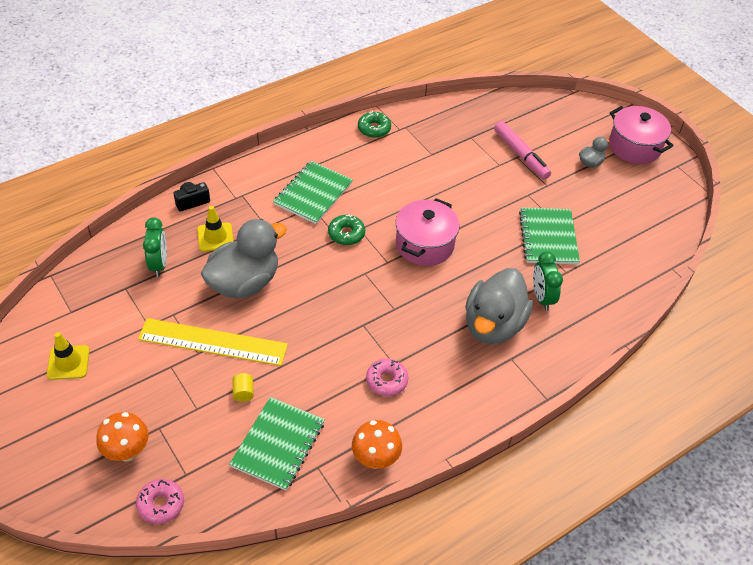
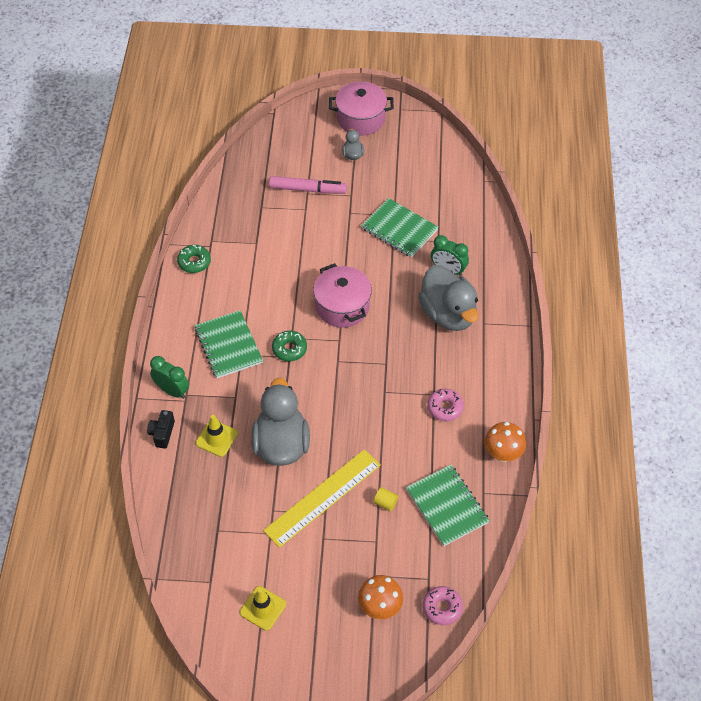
camera: 50 degrees left, 5 degrees up
(159, 264) = (212, 493): green clock -> green clock (172, 391)

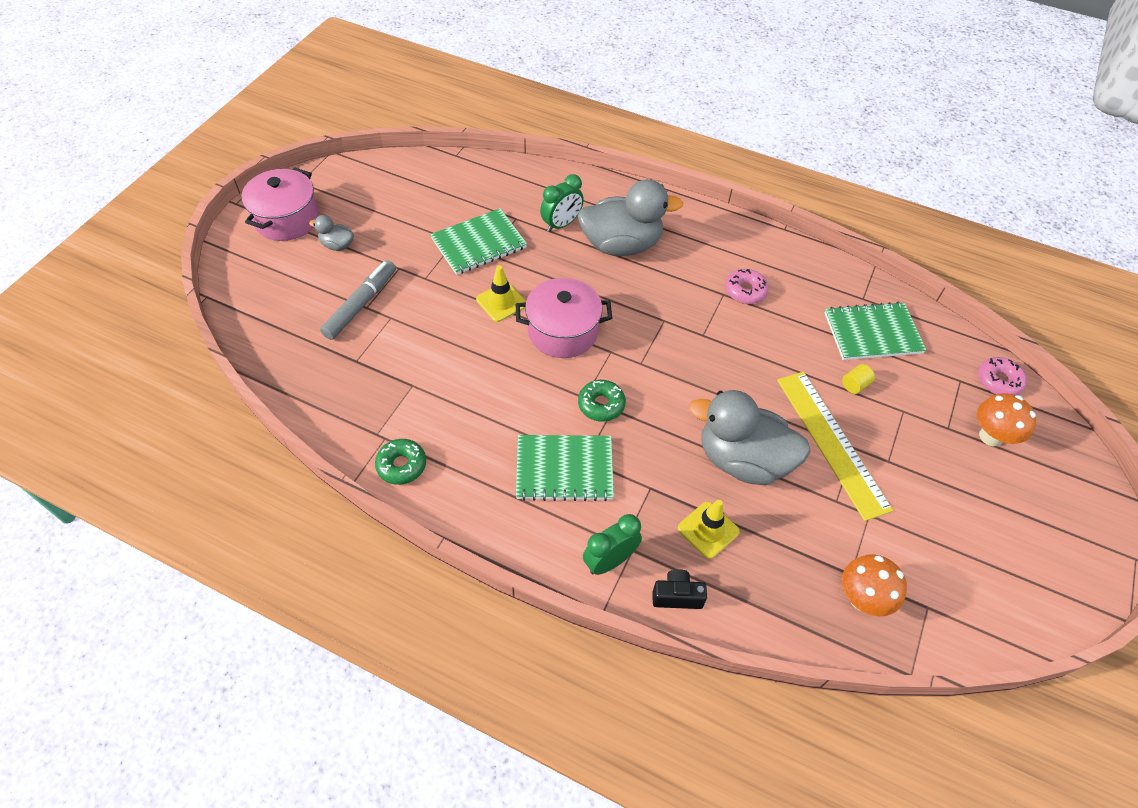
camera: 70 degrees left, 0 degrees up
(162, 433) = (677, 596): black camera -> black camera turned 150 degrees clockwise
(263, 608) = (976, 557): yellow traffic cone -> yellow traffic cone (501, 302)
(307, 189) = (361, 305): pink marker -> grey marker
(502, 454) = (820, 266): orange mushroom -> orange mushroom (861, 598)

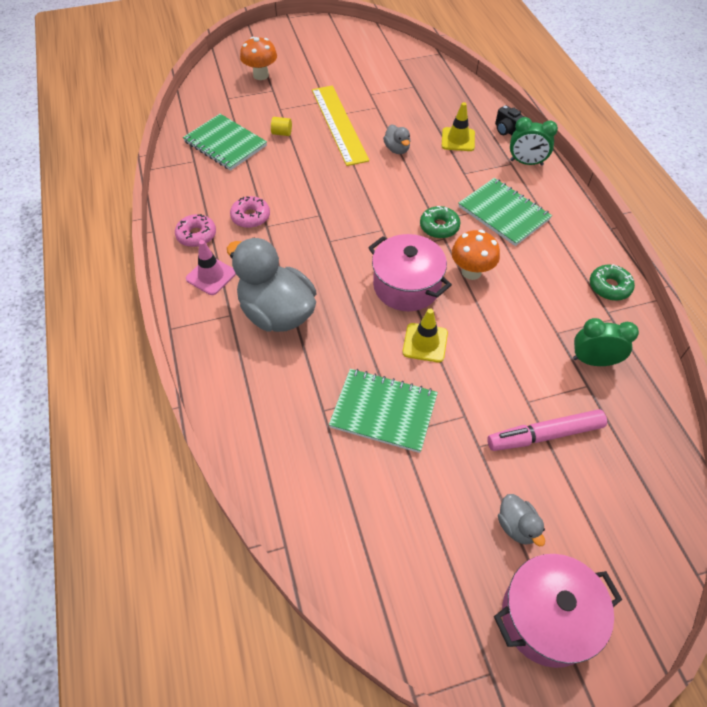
camera: 130 degrees left, 0 degrees up
(361, 305) = (544, 435): grey marker -> pink marker
(561, 224) = (295, 370): green clock -> green clock (593, 361)
(698, 233) = (211, 276): none -> pink traffic cone
(742, 460) = (397, 149): grey duck -> grey duck, size x0.44
(831, 442) = (339, 124): yellow ruler -> yellow ruler turned 45 degrees counterclockwise
(861, 598) = (422, 78): orange mushroom -> orange mushroom (471, 272)
(998, 381) = (211, 85): pink donut -> pink donut (196, 235)

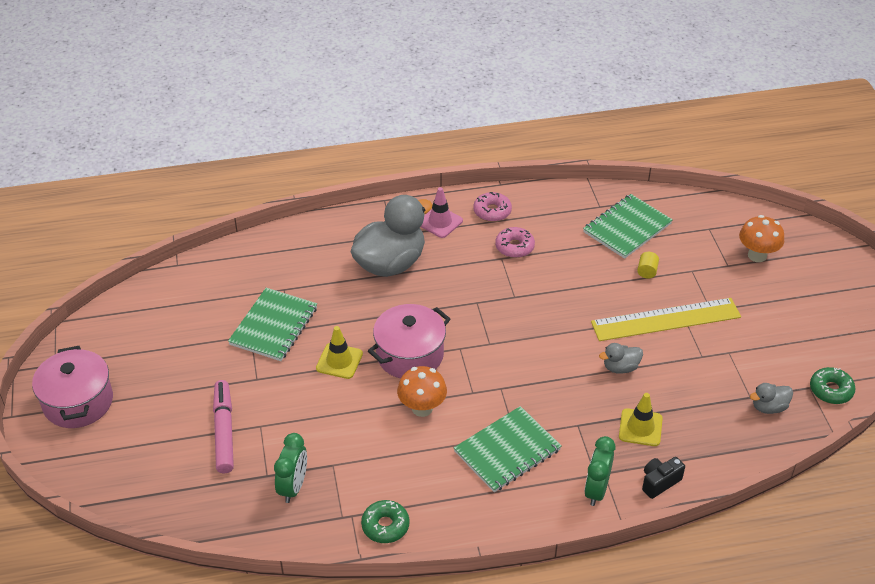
camera: 95 degrees right, 10 degrees down
(439, 227) = (489, 390): green donut -> green donut (831, 390)
(517, 526) = (150, 397): grey duck -> grey duck (769, 407)

